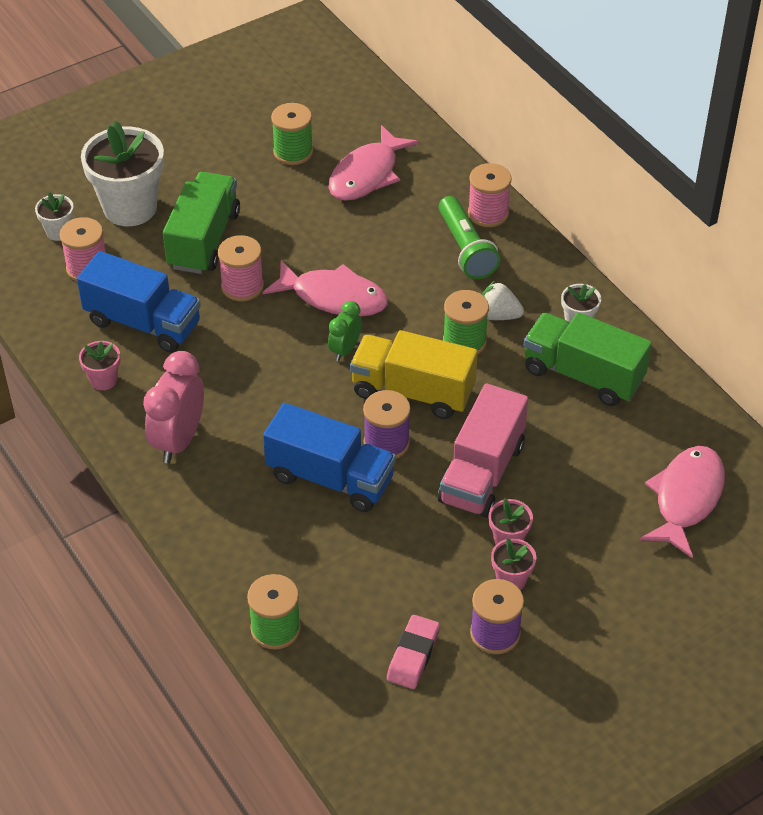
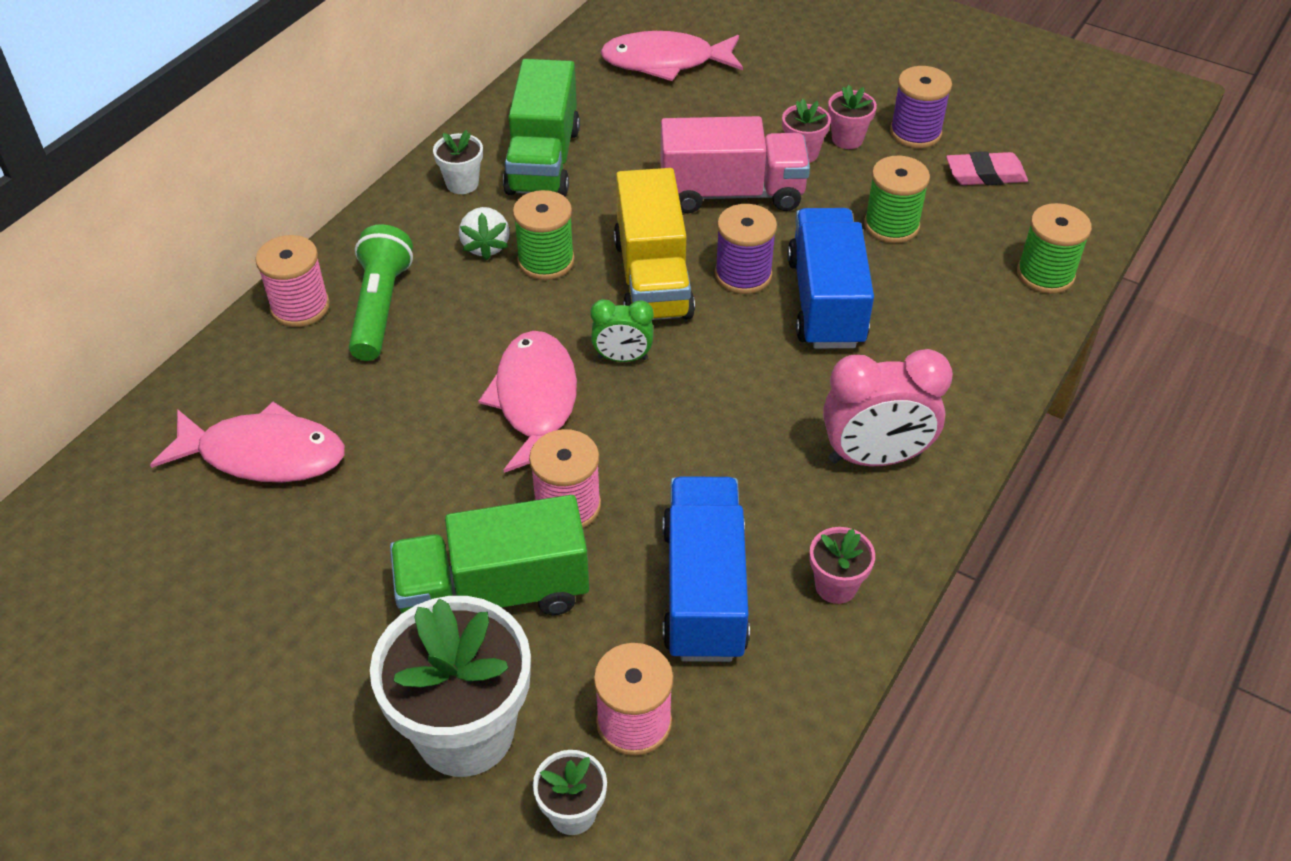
camera: 115 degrees left, 0 degrees up
(293, 152) = (239, 563): green spool -> green spool (891, 225)
(465, 249) = (380, 307): green flashlight -> green flashlight turned 45 degrees counterclockwise

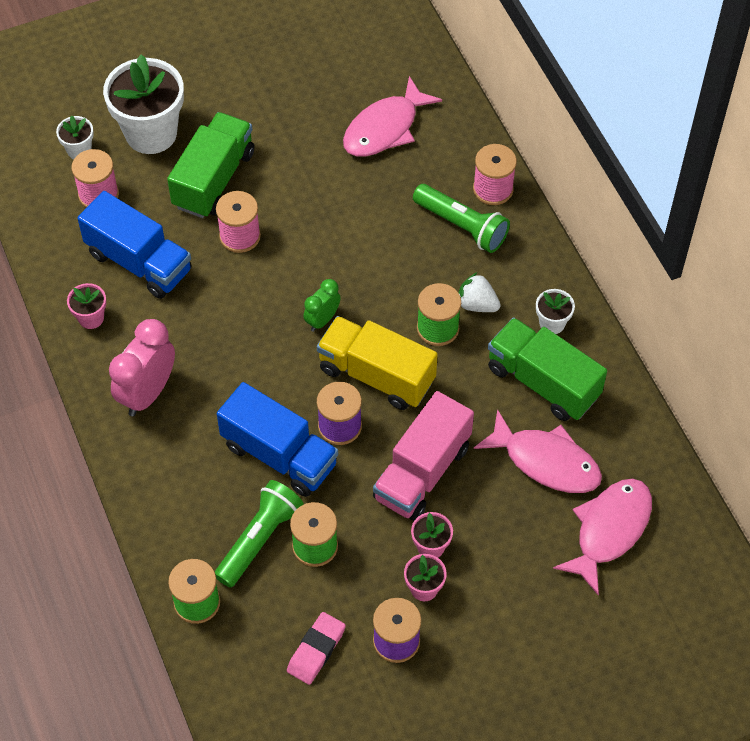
camera: 125 degrees right, 10 degrees up
(536, 401) = (324, 261): pink fish -> pink fish (546, 461)
(931, 266) = (259, 539): none -> green flashlight

